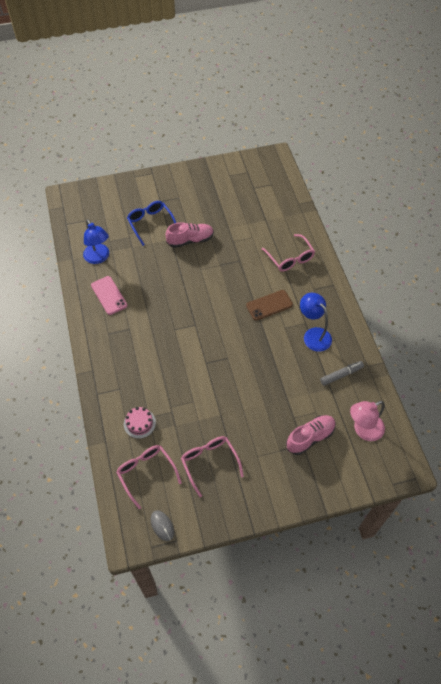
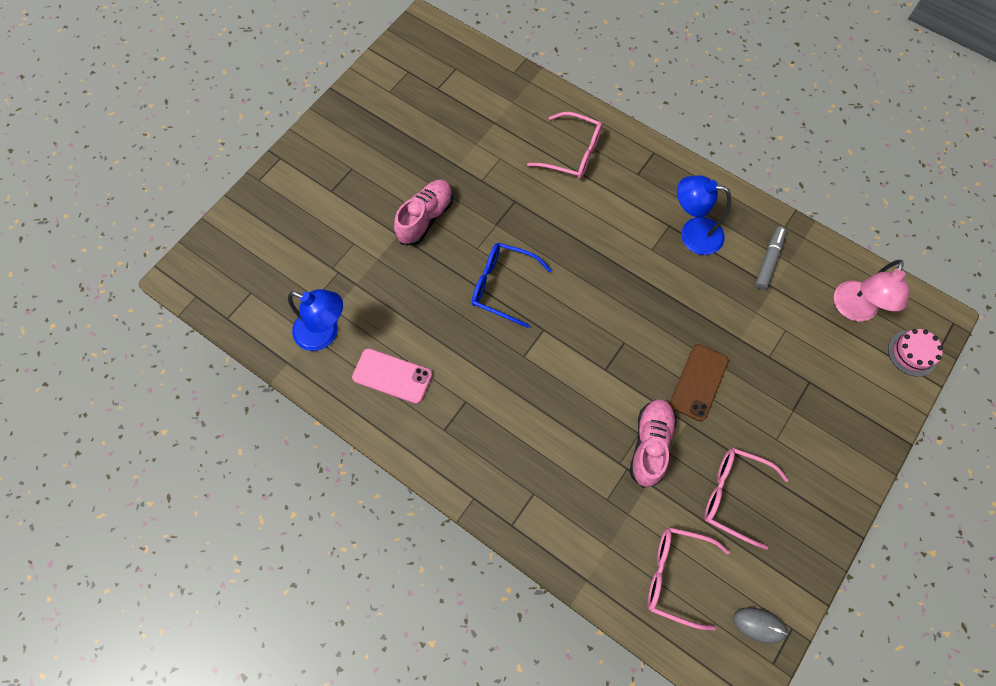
camera: 40 degrees left, 10 degrees up
(139, 423) = (604, 518): pink cake -> pink cake (912, 353)
(150, 223) = (349, 232): blue glasses -> blue glasses (502, 286)
(269, 305) = (607, 234): brown phone -> brown phone (698, 382)
(310, 437) = (809, 366): pink shoe -> pink shoe (650, 444)

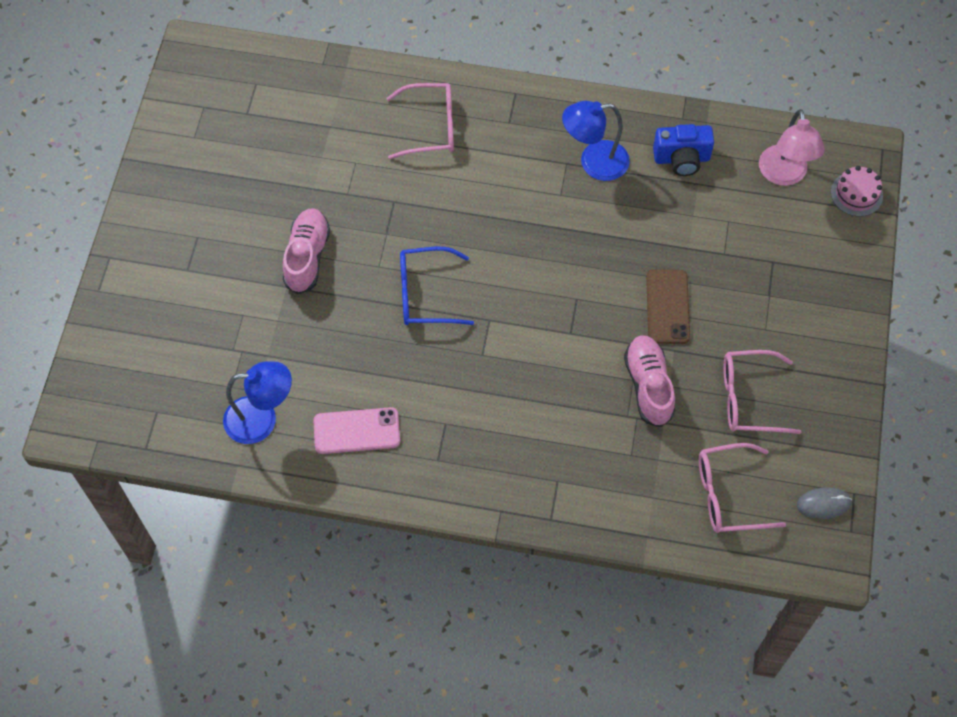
camera: 25 degrees left, 5 degrees down
(768, 260) = (681, 159): grey marker -> blue camera

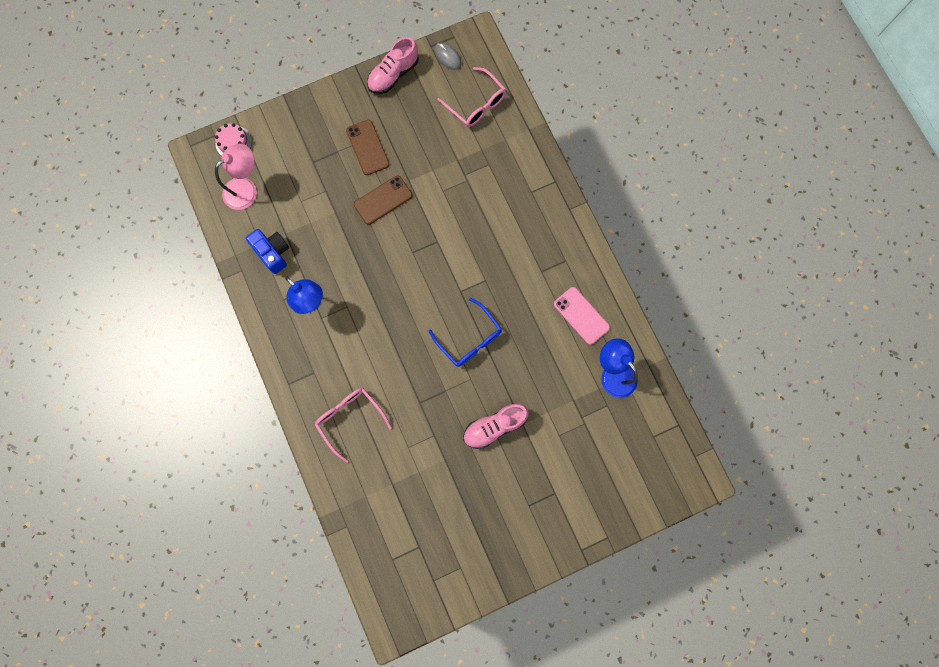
camera: 125 degrees left, 15 degrees up
(648, 386) = (441, 180): pink shoe -> pink shoe (393, 74)
(748, 398) = (411, 126): pink glasses -> none
(751, 331) = (367, 147): none -> brown phone

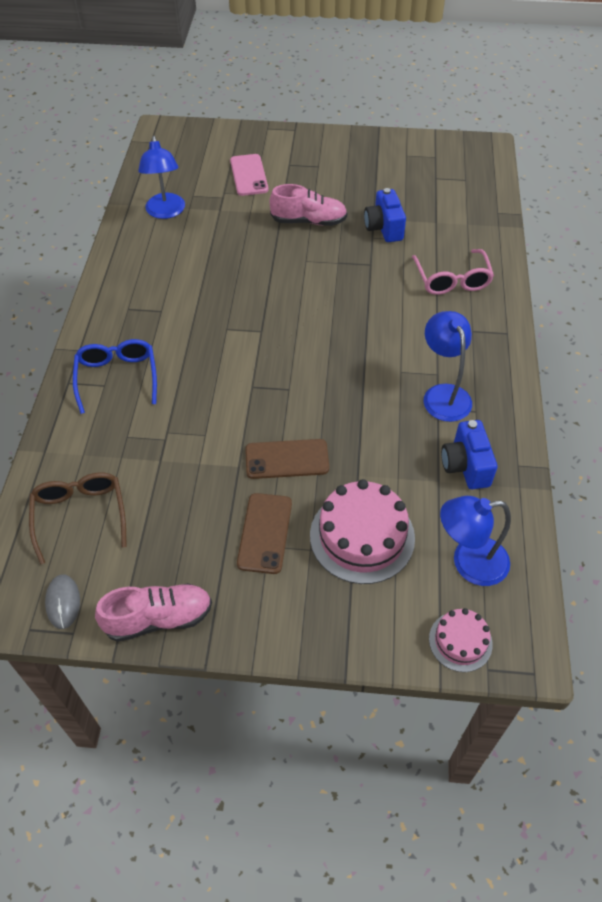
camera: 150 degrees left, 25 degrees down
(246, 189) = (469, 563): pink lamp -> blue lamp
(312, 174) = (362, 536): none -> pink cake
(430, 452) = (384, 228): none -> blue camera
(470, 339) = (282, 289): blue glasses -> blue glasses (117, 377)
(476, 104) = (80, 515): pink glasses -> brown glasses
(581, 316) = (155, 261): pink phone -> pink phone (249, 175)

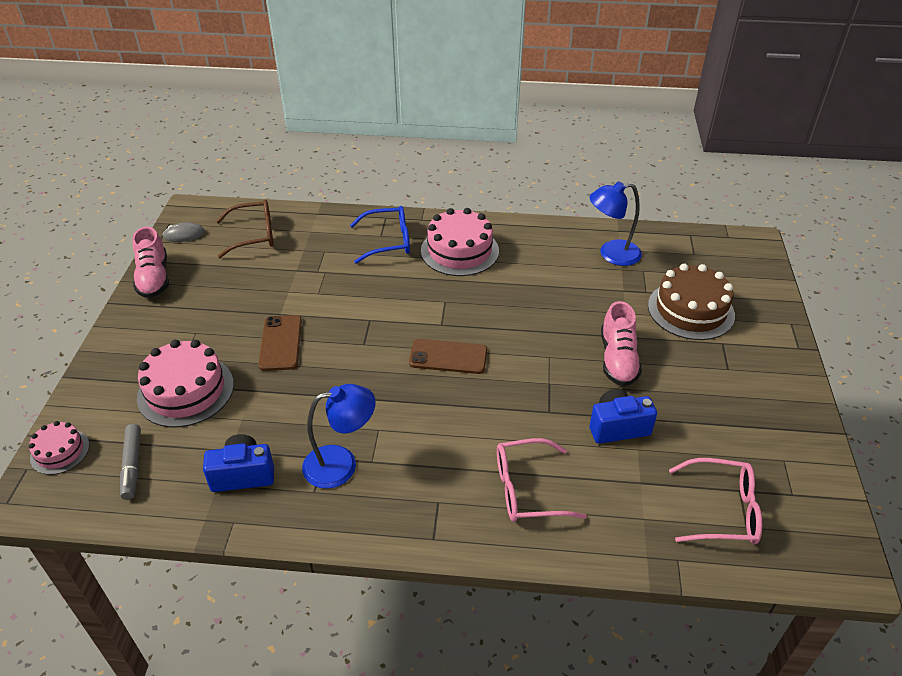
camera: 90 degrees right, 10 degrees down
(144, 317) = (459, 251): none -> pink cake
(249, 175) = (690, 310): pink phone -> brown cake
(265, 533) = (208, 330): brown phone -> brown phone (448, 357)
(454, 188) = (722, 510): none -> pink glasses
(469, 563) = (132, 465): blue lamp -> grey marker

